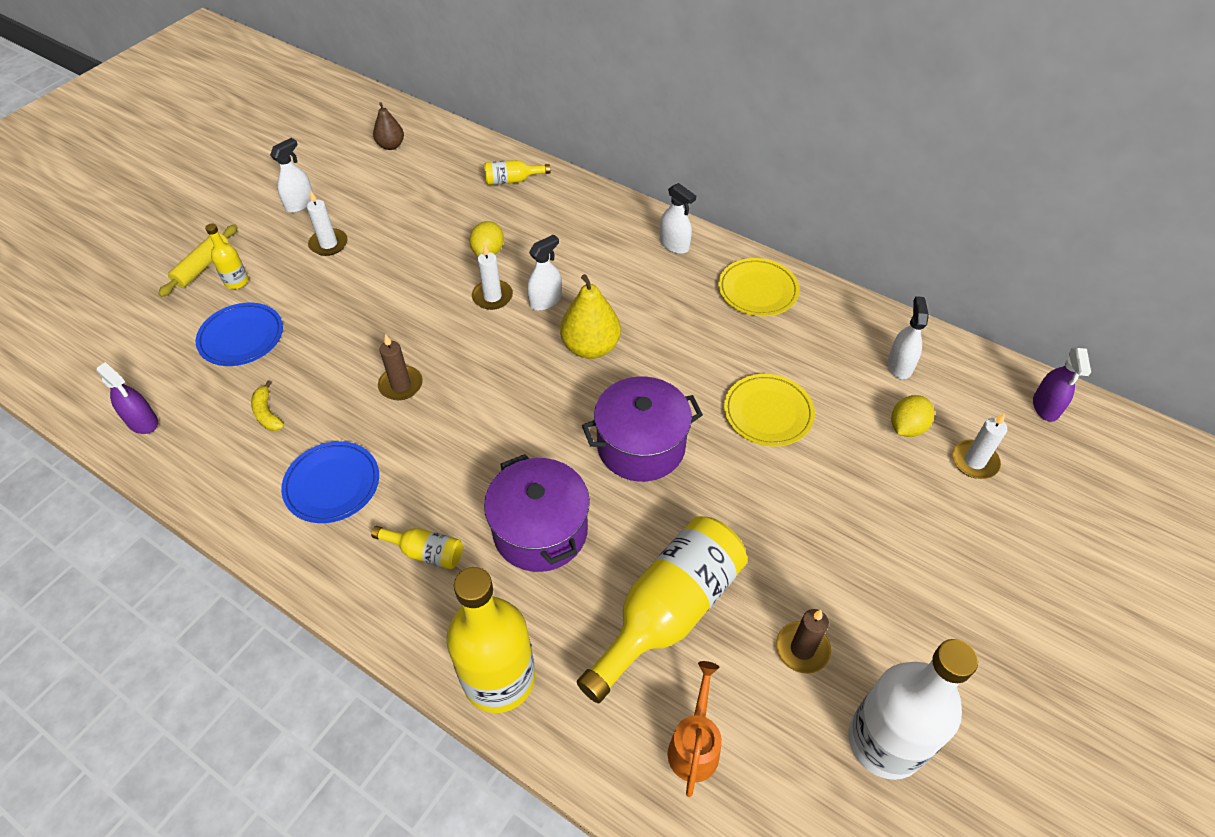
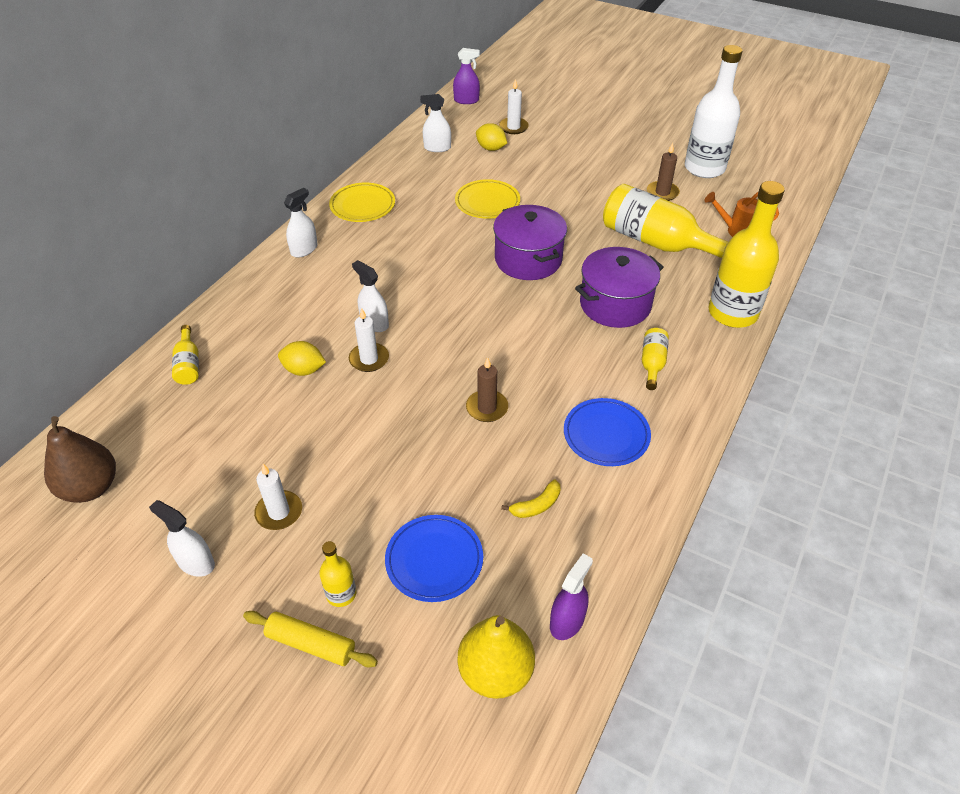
camera: 95 degrees left, 5 degrees down
(391, 145) = (91, 488): brown pear -> brown pear, size x1.63
(590, 347) = (430, 291): yellow pear -> yellow pear (495, 672)

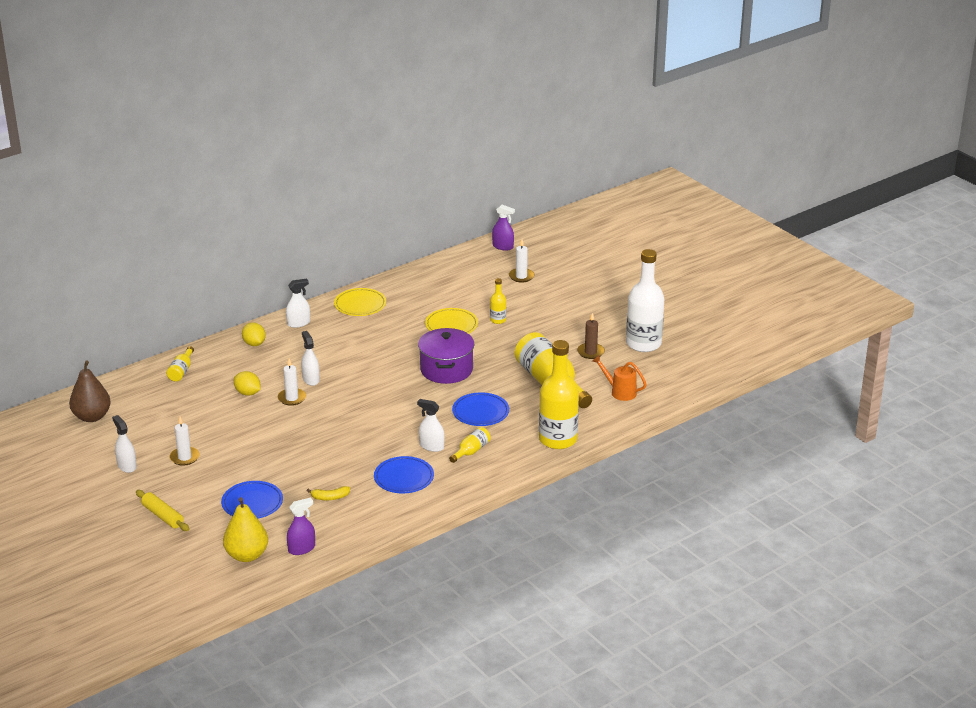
camera: 25 degrees right, 15 degrees down
(341, 594) = (192, 501): yellow bottle -> yellow bottle (498, 320)
(437, 148) = (448, 277): white spray bottle -> white spray bottle (431, 446)
(487, 408) = (343, 444): brown candle -> none
(491, 148) = (489, 288): yellow lemon -> yellow lemon (254, 344)
(615, 304) = (480, 412): purple pot -> blue plate

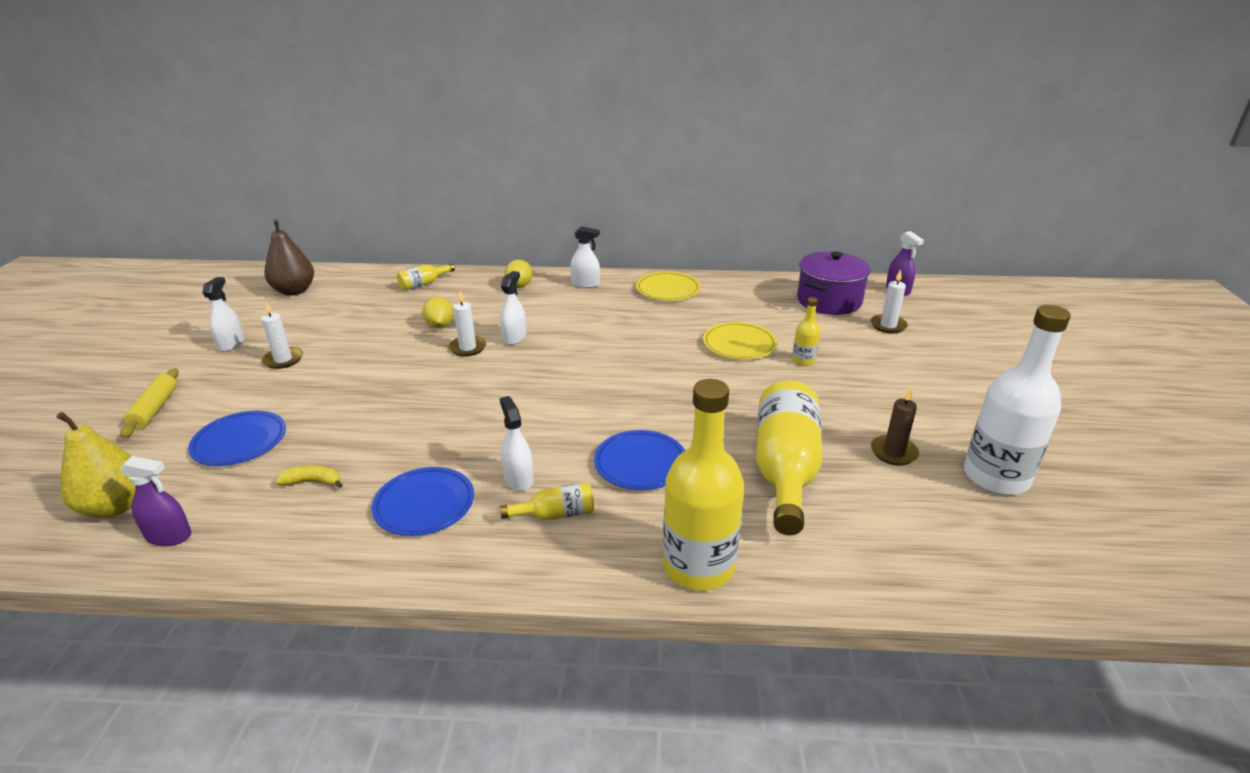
camera: 40 degrees right, 0 degrees up
(330, 497) = (313, 482): yellow banana -> yellow banana turned 150 degrees clockwise
(446, 369) = (669, 390): purple pot -> purple pot (829, 301)
(620, 392) = (884, 537): orange watering can -> none

